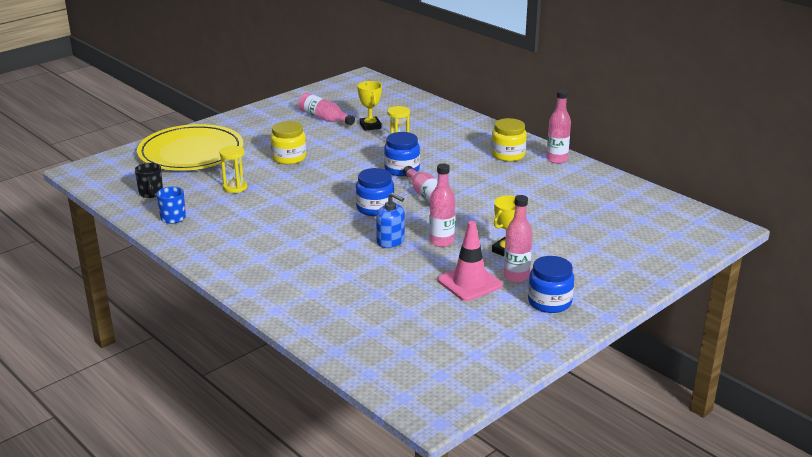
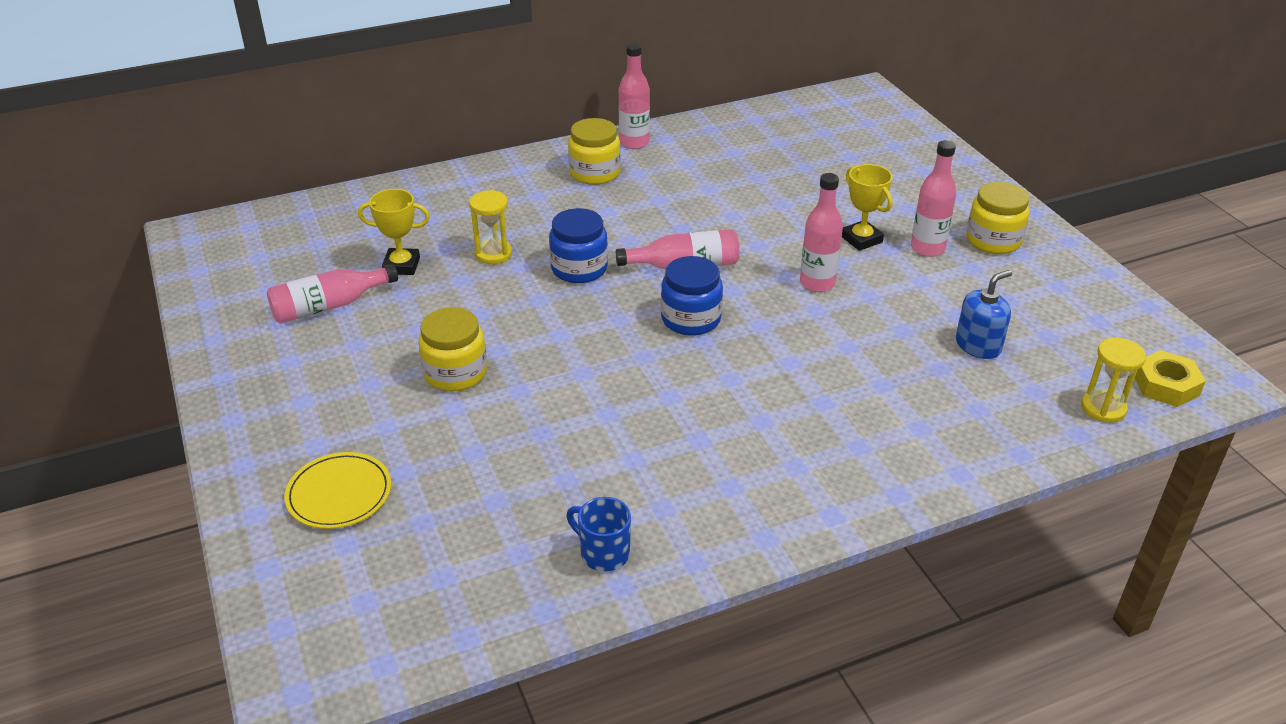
camera: 70 degrees left, 10 degrees up
(151, 193) = (484, 575): black mug -> none
(191, 152) = (339, 494): yellow plate -> yellow plate, size x0.48
(235, 187) = (530, 456): yellow hourglass -> yellow hourglass (1103, 408)
(390, 241) = (797, 326): blue soap dispenser -> blue soap dispenser (978, 345)
(412, 386) = (1166, 385): none -> yellow nut
(469, 283) = (932, 286): pink traffic cone -> none
(549, 302) = (993, 240): blue jar -> yellow jar

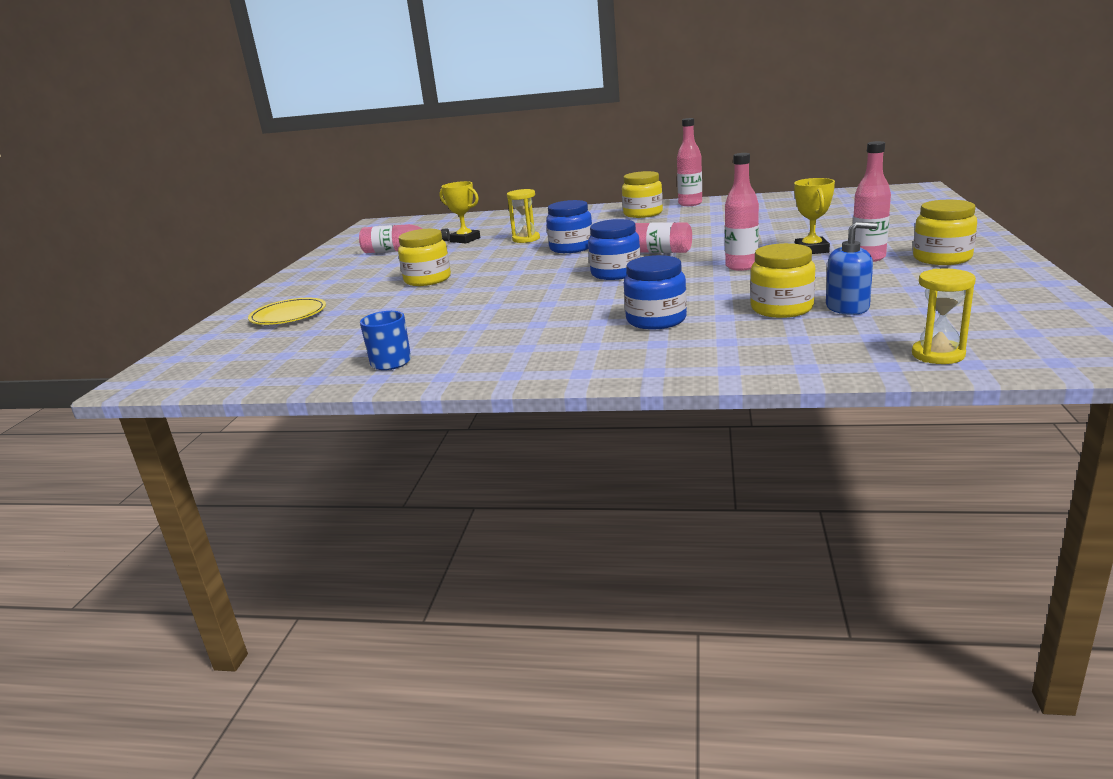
camera: 35 degrees right, 15 degrees down
(820, 405) = (656, 320): none -> blue jar
(922, 359) = (781, 308): none -> yellow jar
(1166, 385) = (1037, 351): yellow nut -> none

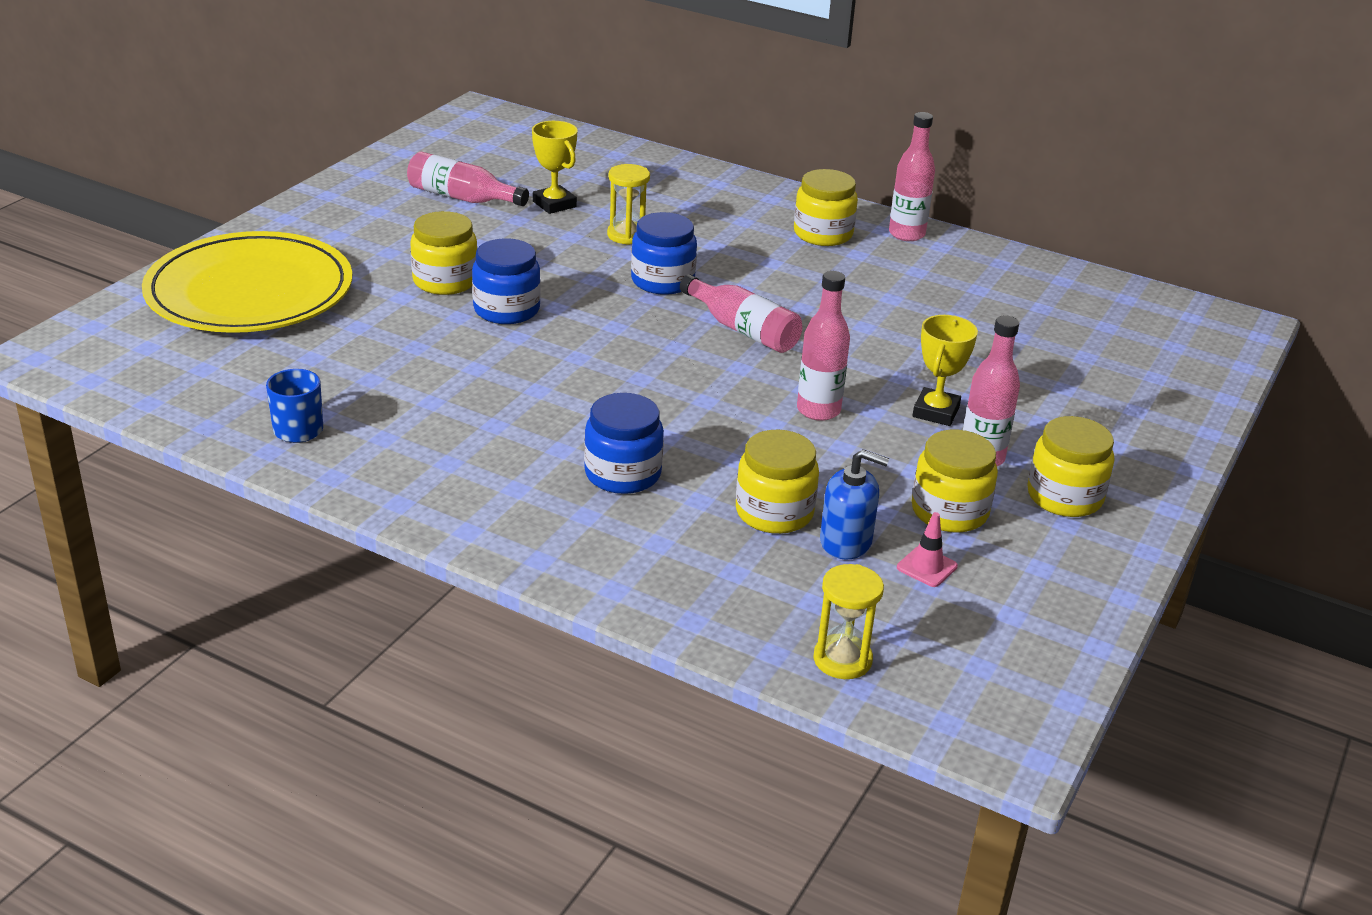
camera: 15 degrees right, 10 degrees up
(288, 315) = (250, 291): yellow plate -> yellow plate, size x2.09
(615, 273) = (663, 361): blue jar -> blue jar (506, 310)
(887, 280) = (949, 511): none -> yellow jar
(915, 303) = (927, 567): none -> pink traffic cone

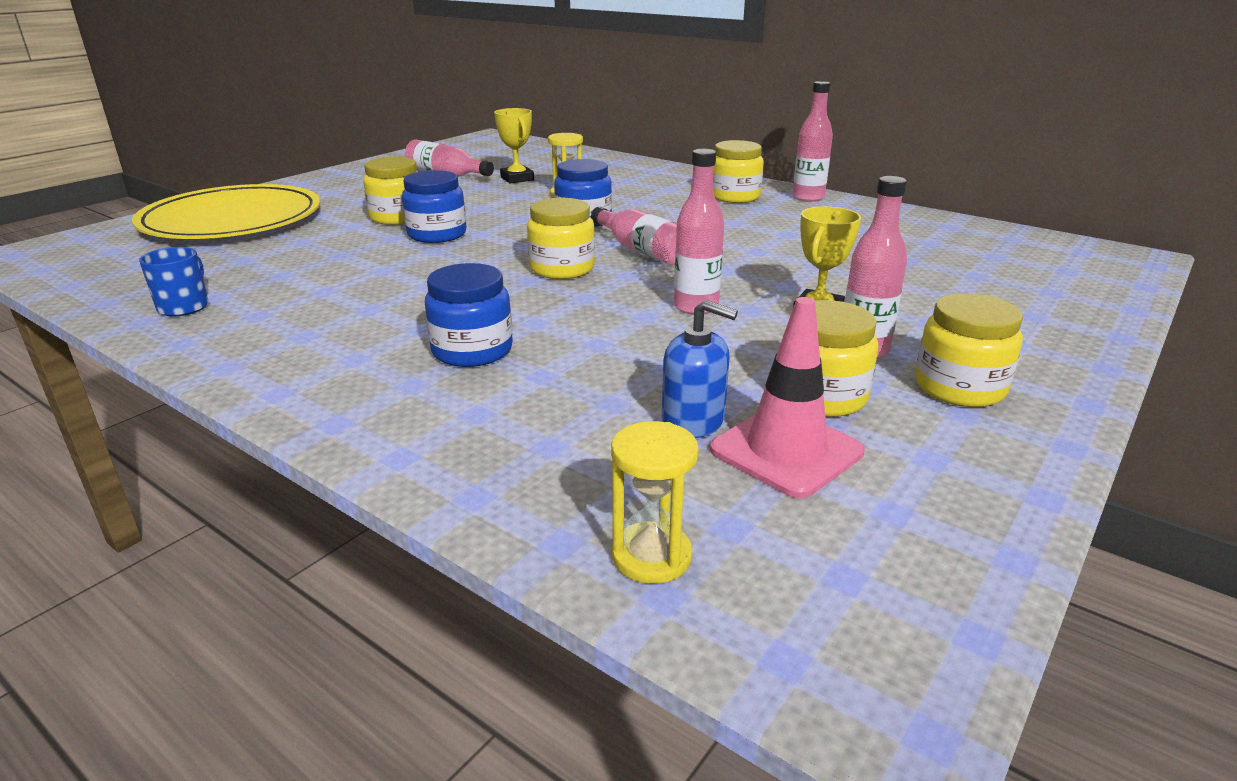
camera: 10 degrees right, 5 degrees down
(774, 512) = (619, 389): yellow jar -> yellow jar (562, 268)
(927, 567) = (786, 451): pink traffic cone -> pink traffic cone, size x2.02

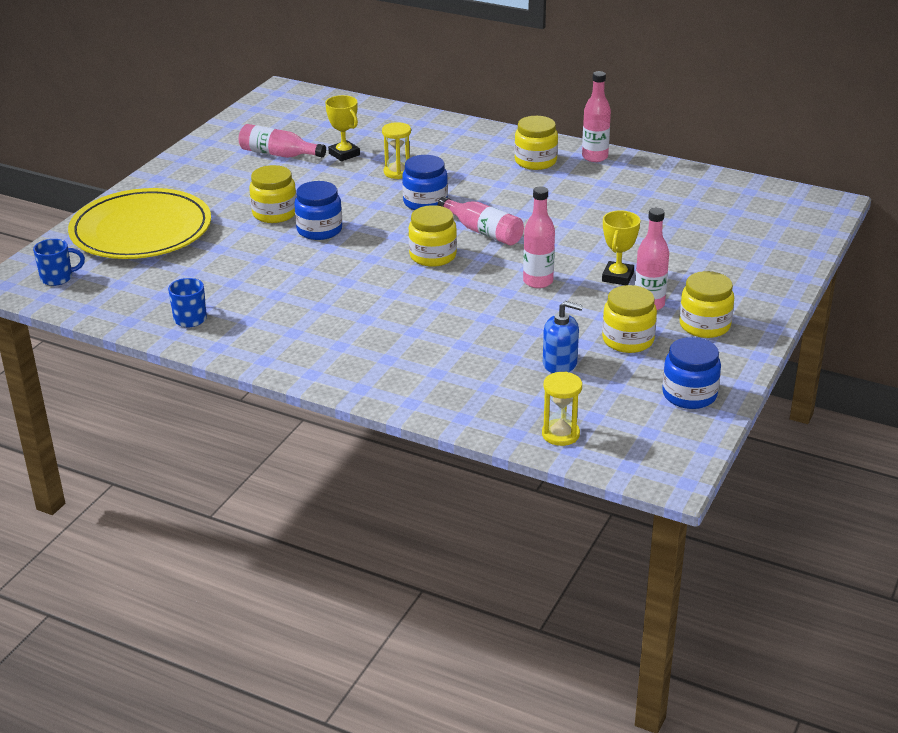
camera: 10 degrees left, 5 degrees up
(81, 253) = (58, 278): none -> blue mug
(472, 350) = (409, 331): blue jar -> blue jar (689, 395)
(786, 451) = (613, 375): pink traffic cone -> none

